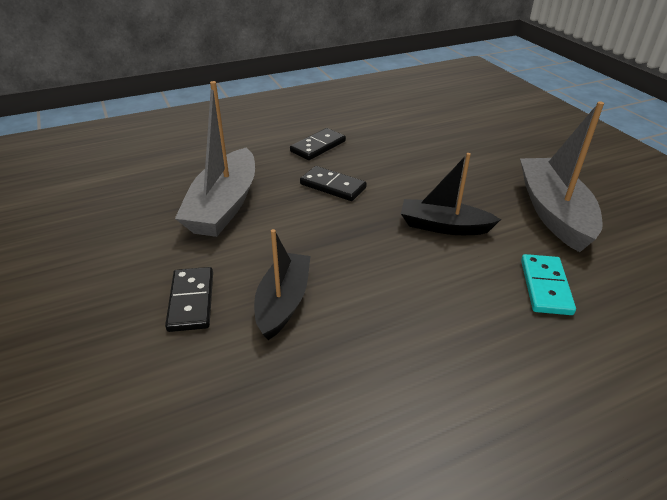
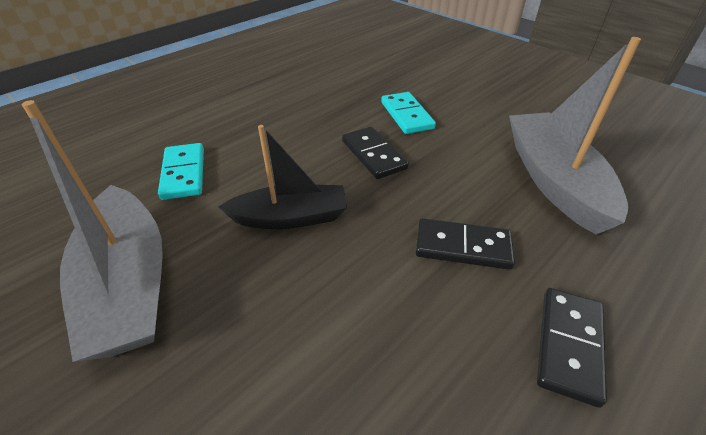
camera: 160 degrees right, 5 degrees up
(191, 301) = (471, 103): black domino -> black domino (373, 155)
(283, 302) = (407, 115): black boat -> turquoise domino

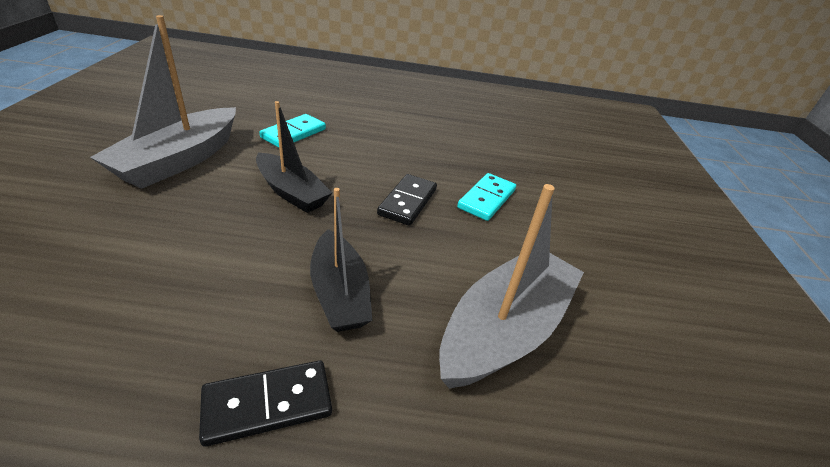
camera: 45 degrees right, 5 degrees down
(462, 247) = (339, 293): black domino -> black boat

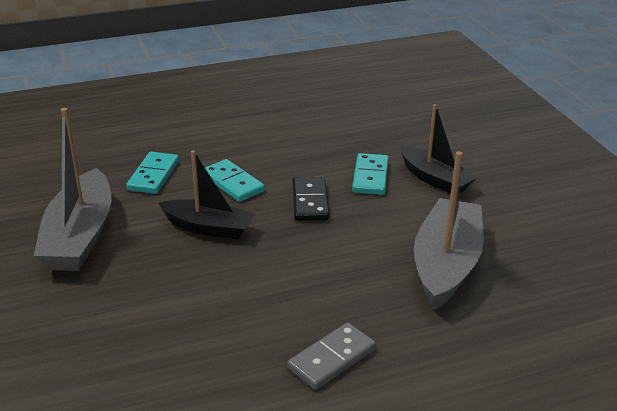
camera: 20 degrees left, 5 degrees down
(267, 404) = (332, 359): black domino -> grey domino
(339, 293) = (317, 284): black boat -> black boat (434, 179)
(352, 161) = (233, 183): none -> turquoise domino

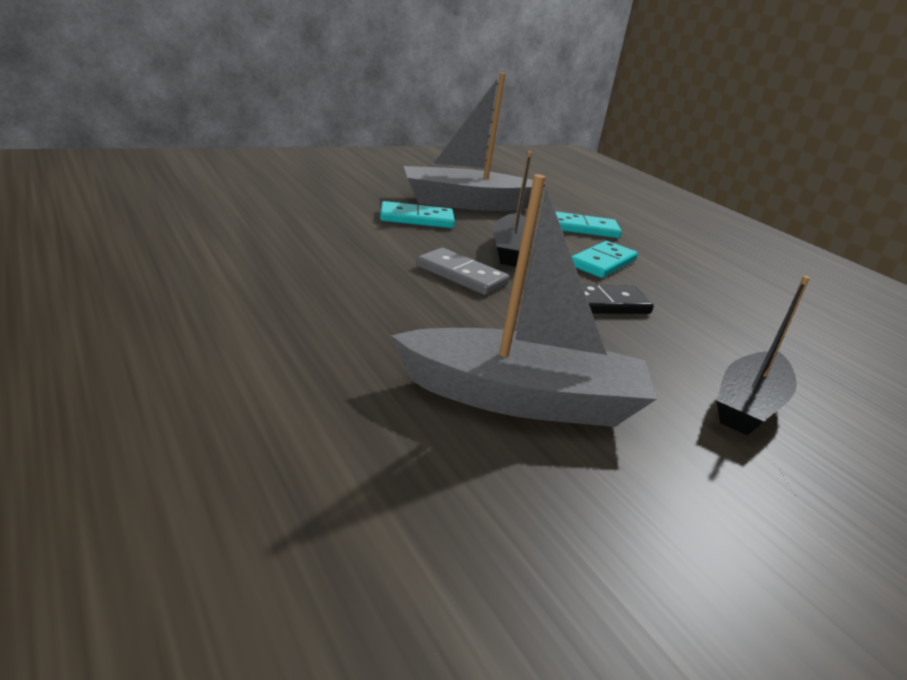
camera: 75 degrees right, 5 degrees down
(332, 359) = (305, 306): grey domino -> grey domino (461, 275)
(370, 177) = (700, 348): turquoise domino -> turquoise domino (416, 219)

